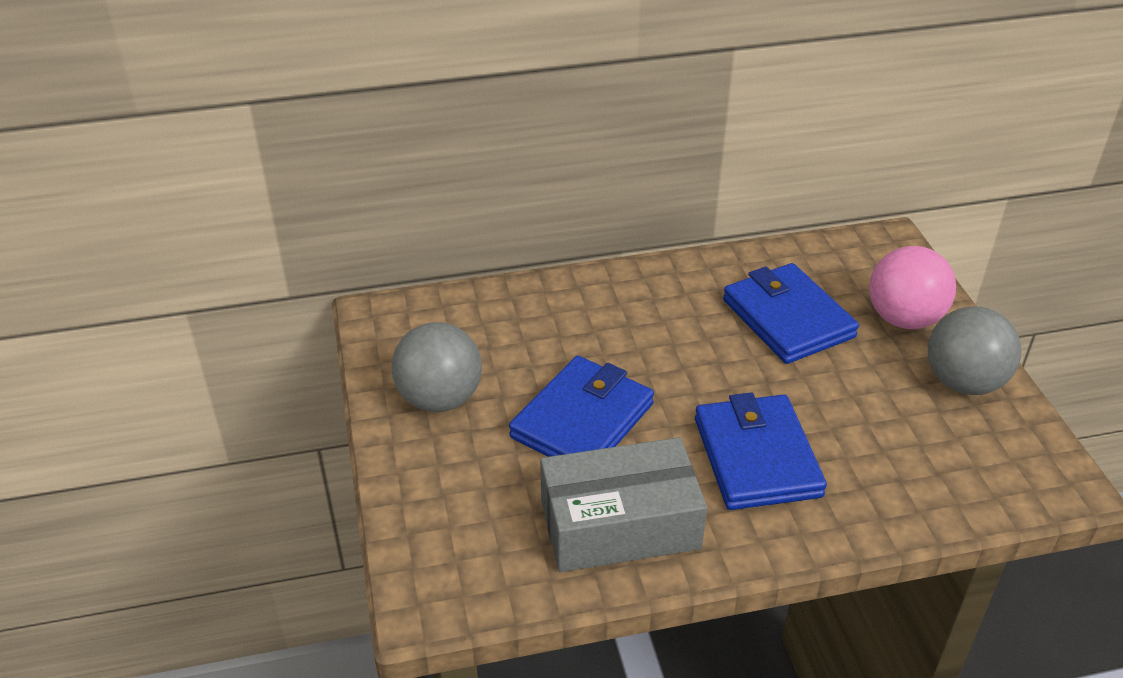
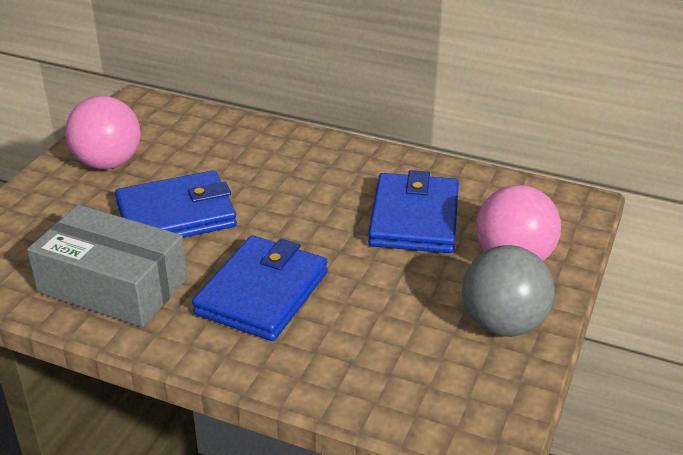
camera: 35 degrees right, 5 degrees down
(440, 398) = (108, 163): grey ball -> pink ball

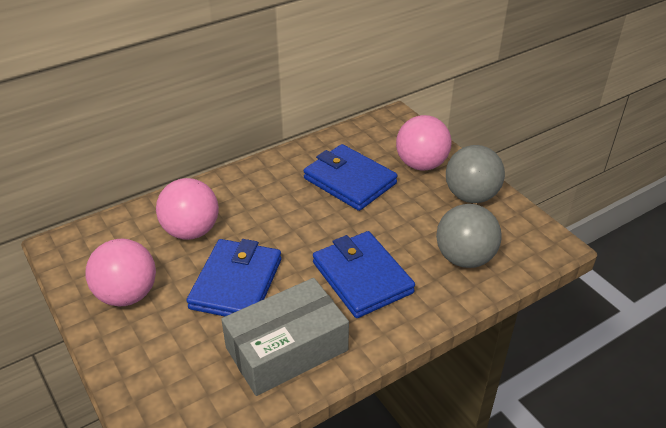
camera: 55 degrees left, 5 degrees up
(223, 157) = (191, 231): none -> pink ball
(376, 362) = (464, 258): none -> grey ball

